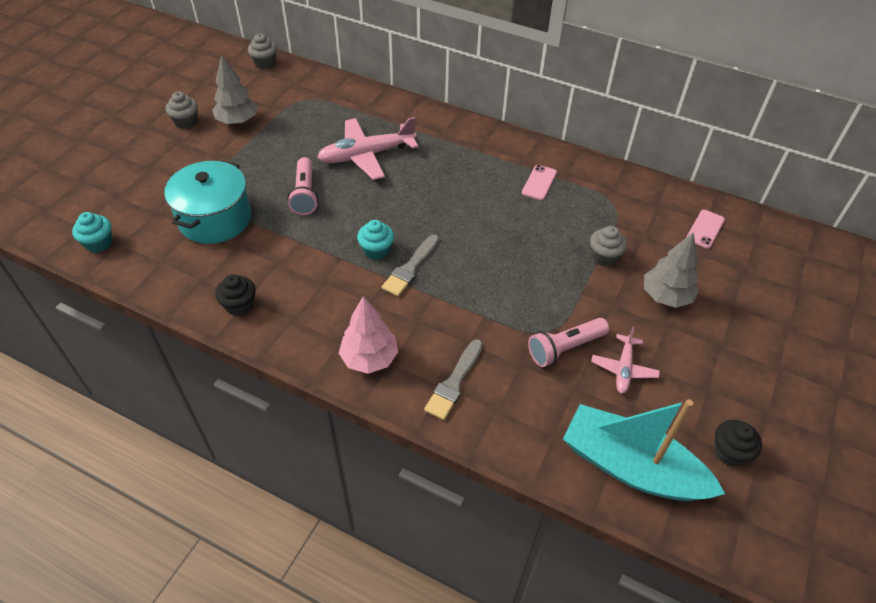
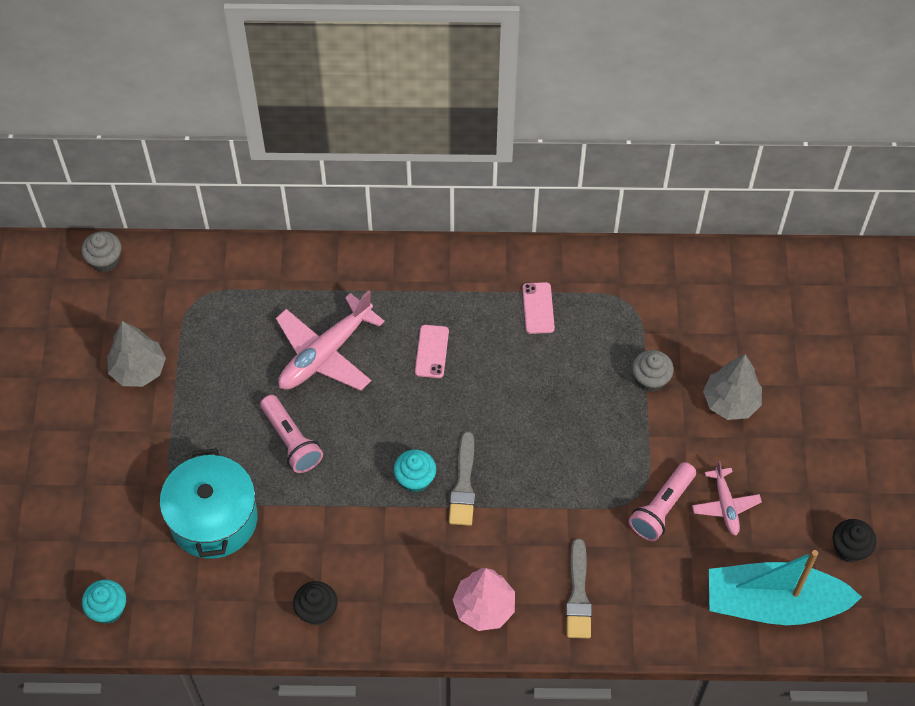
camera: 25 degrees left, 10 degrees up
(186, 122) = (76, 399): grey cupcake -> none
(705, 229) = (736, 296): pink phone -> pink phone (432, 351)

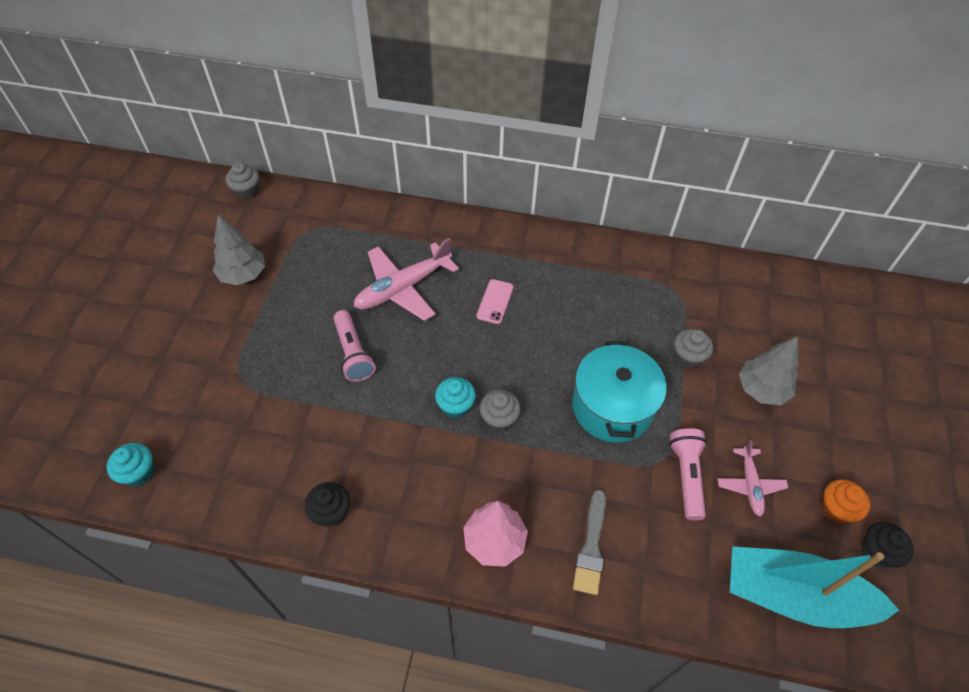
camera: 10 degrees right, 5 degrees down
(213, 519) = (263, 408): turquoise pot -> turquoise pot (612, 407)
(463, 484) = (499, 419): grey brush -> grey cupcake
(538, 308) = (594, 283): pink phone -> none
(662, 508) = (686, 476): pink flashlight -> pink flashlight turned 135 degrees clockwise
(810, 514) = (836, 509): none -> orange cupcake

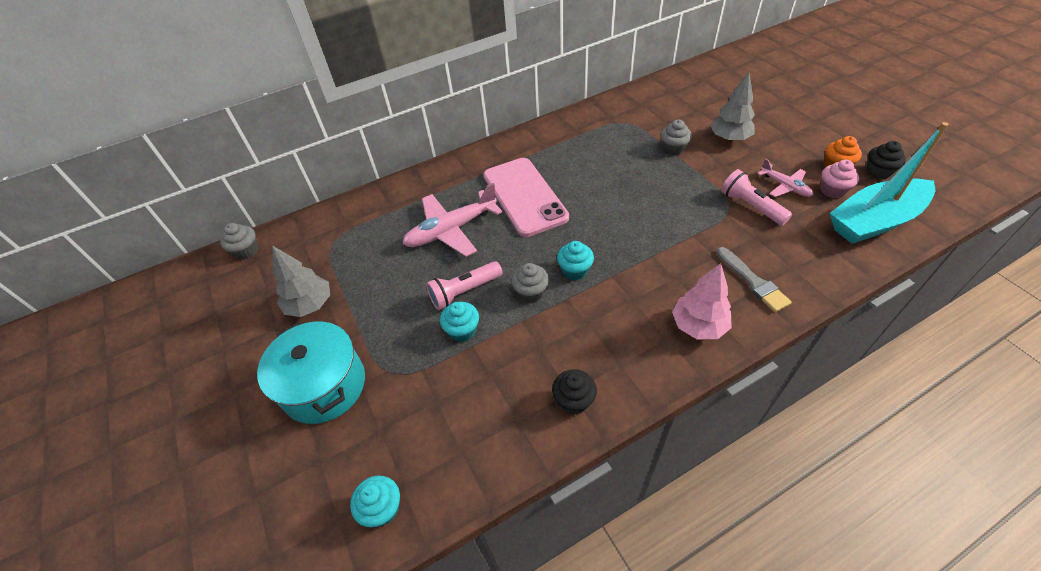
camera: 35 degrees left, 5 degrees down
(318, 385) = (462, 330): none -> turquoise cupcake
(353, 353) = (464, 292): pink flashlight -> pink flashlight turned 120 degrees clockwise
(403, 288) = (451, 230): pink plane -> pink plane turned 45 degrees clockwise
(495, 301) = (524, 196): pink phone -> pink phone, size x2.34
(499, 419) = (611, 257): grey cupcake -> grey cupcake (531, 292)
(612, 407) = (667, 202): turquoise pot -> turquoise pot (324, 386)
(794, 529) = (832, 190): none -> pink cupcake

